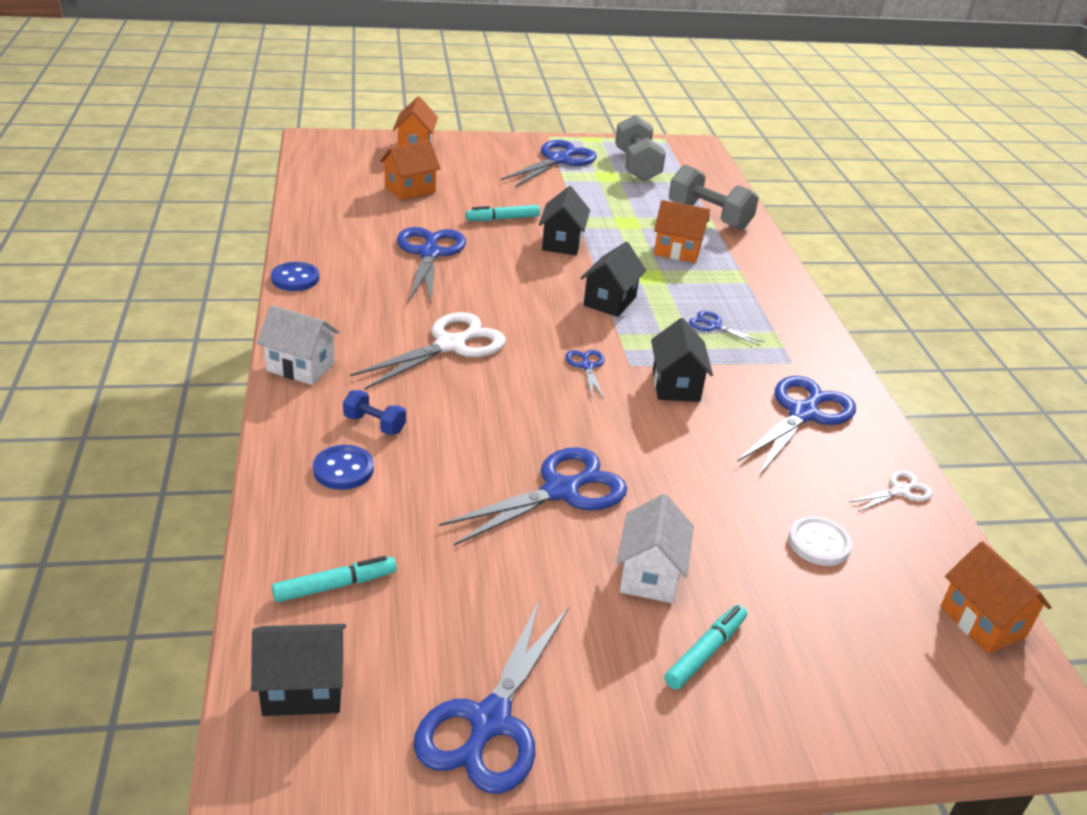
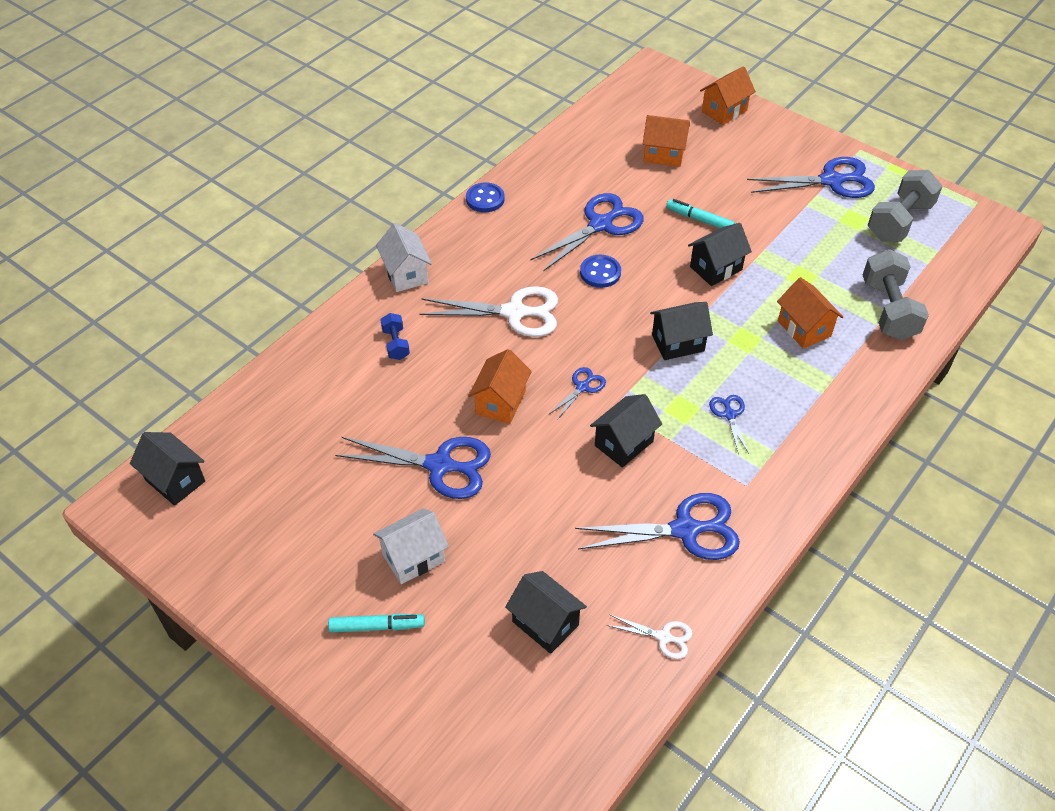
camera: 50 degrees right, 15 degrees up
(335, 586) = (253, 434): turquoise marker -> none
(343, 469) = (342, 364): blue button -> blue button (600, 273)
(490, 722) = (227, 567): blue scissors -> none
(819, 543) = (545, 623): white button -> black house
(982, 622) = (569, 759): orange house -> orange house (500, 402)

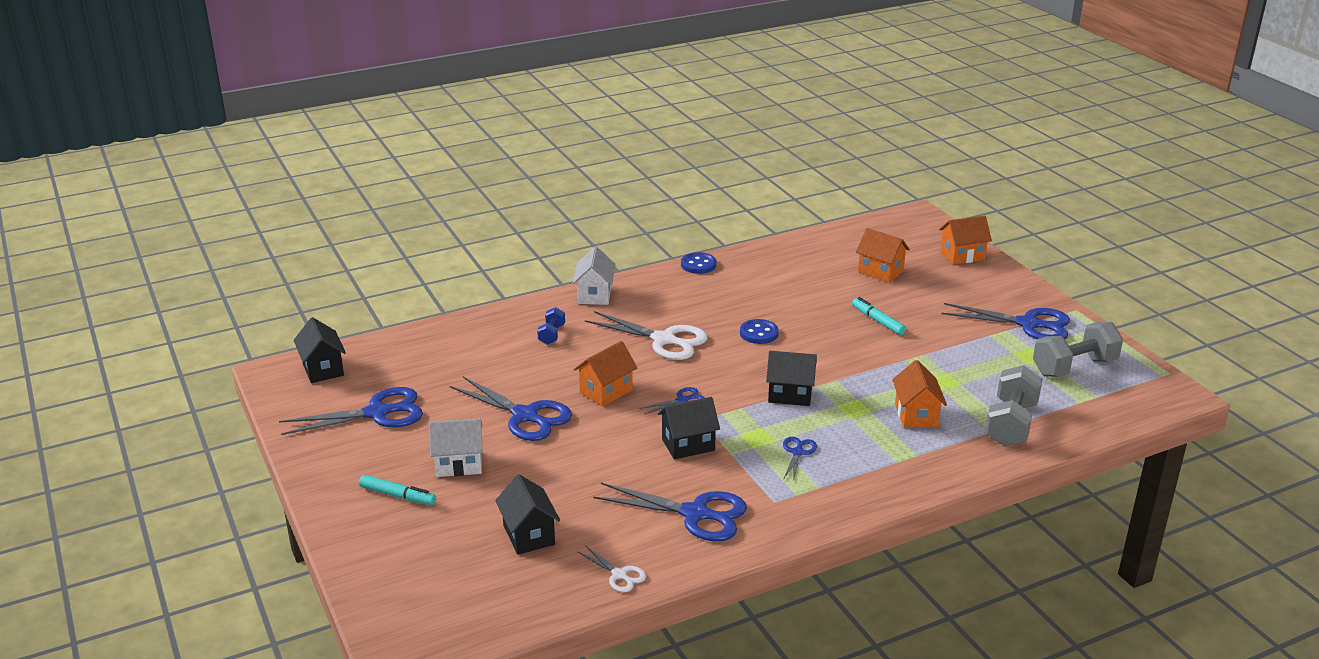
camera: 25 degrees right, 20 degrees down
(600, 224) = (785, 303): blue scissors -> blue scissors (377, 413)
(715, 268) = (866, 355): black house -> none

